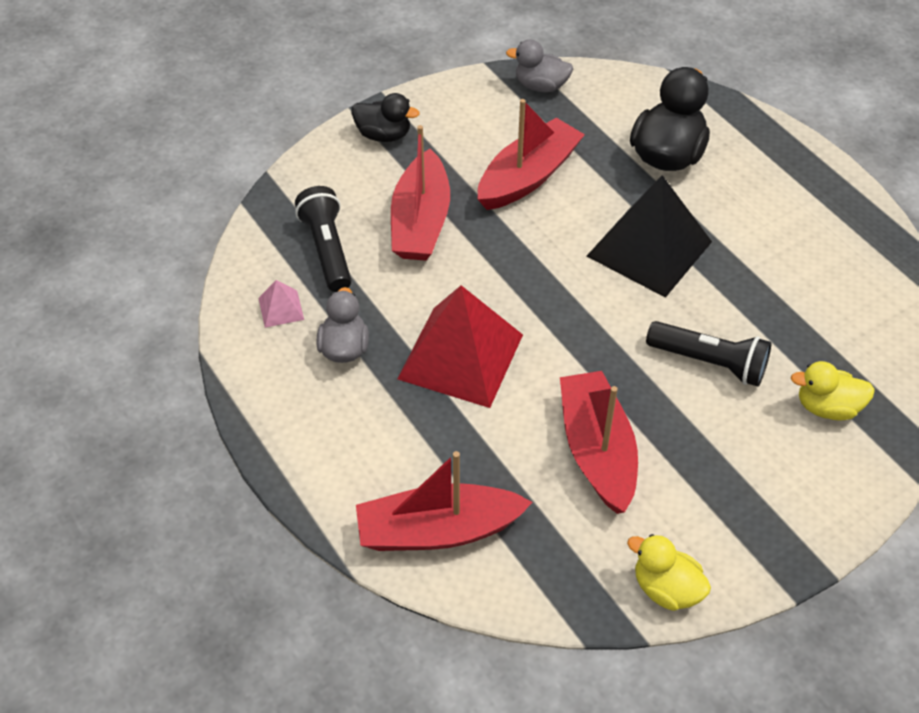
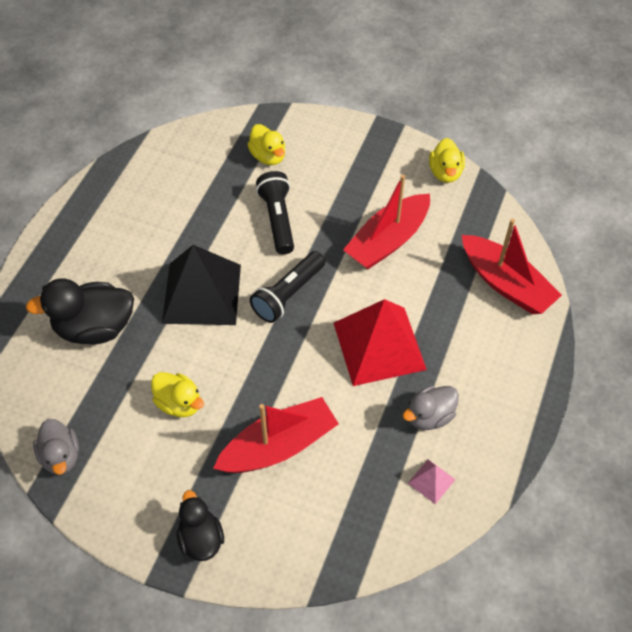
camera: 125 degrees left, 5 degrees up
(327, 250) = (354, 490): black flashlight -> black flashlight (288, 294)
(528, 176) = (179, 403): red boat -> yellow duck

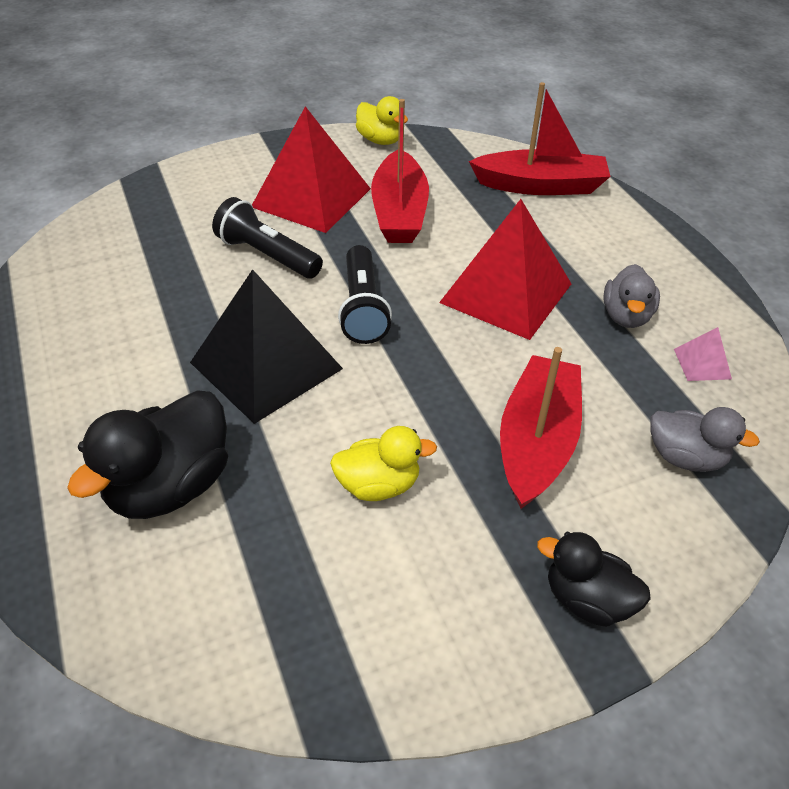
camera: 45 degrees left, 10 degrees down
(61, 456) = (302, 664): grey duck -> grey duck (685, 457)
(268, 156) = (187, 213): yellow duck -> none
(349, 192) = (311, 197): none -> red pyramid

